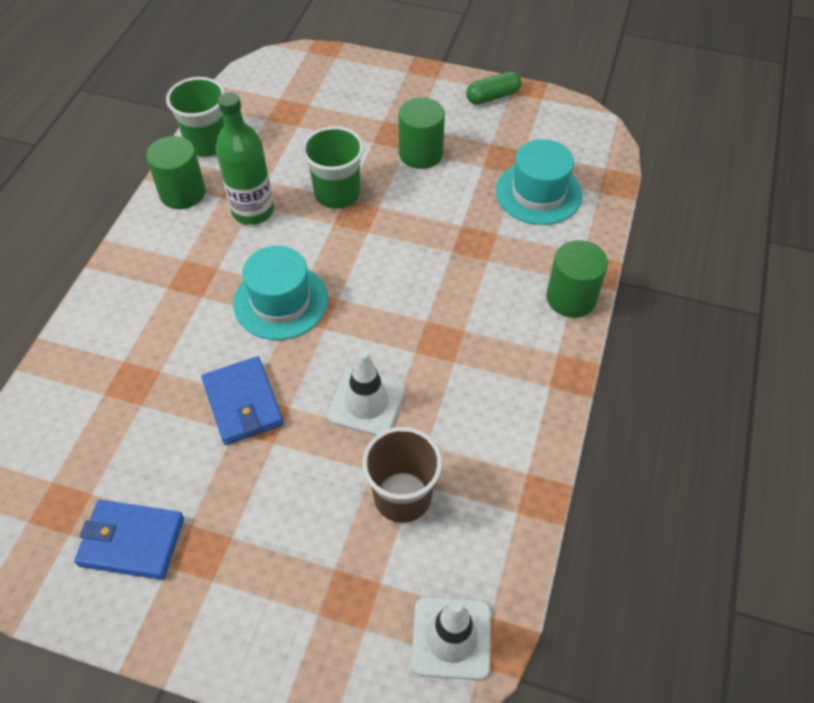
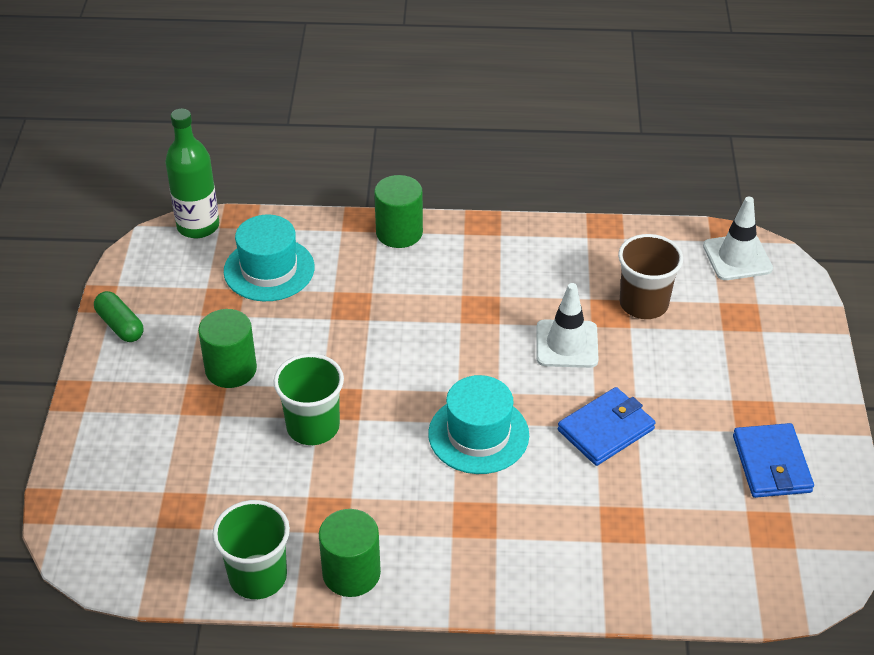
camera: 105 degrees left, 10 degrees down
(253, 211) = (361, 495): green bottle -> green bottle (198, 226)

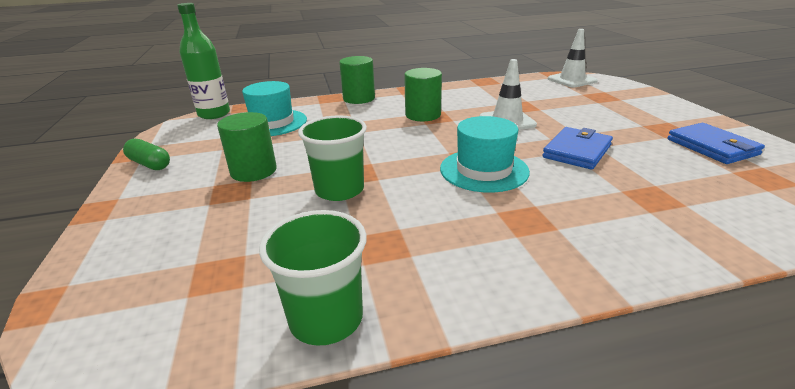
camera: 15 degrees left, 15 degrees down
(351, 573) = (435, 289): green cylinder -> green cylinder (423, 115)
(643, 304) = (538, 100): brown cup -> none

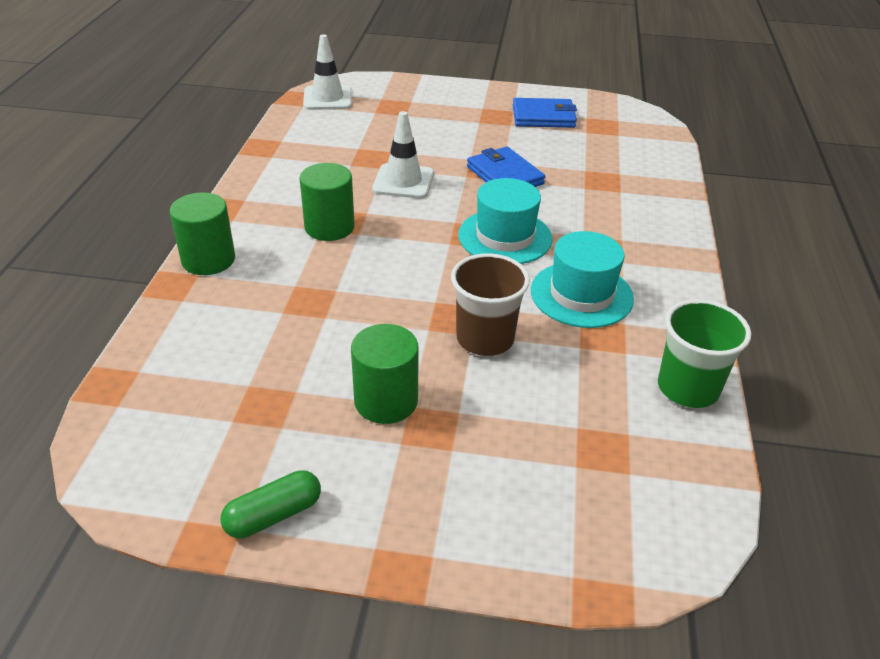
camera: 70 degrees left, 10 degrees up
(214, 114) = (103, 427): green bottle -> none
(272, 123) = (223, 362): turquoise hat -> turquoise hat (581, 294)
(339, 190) = (485, 338): green cup -> brown cup

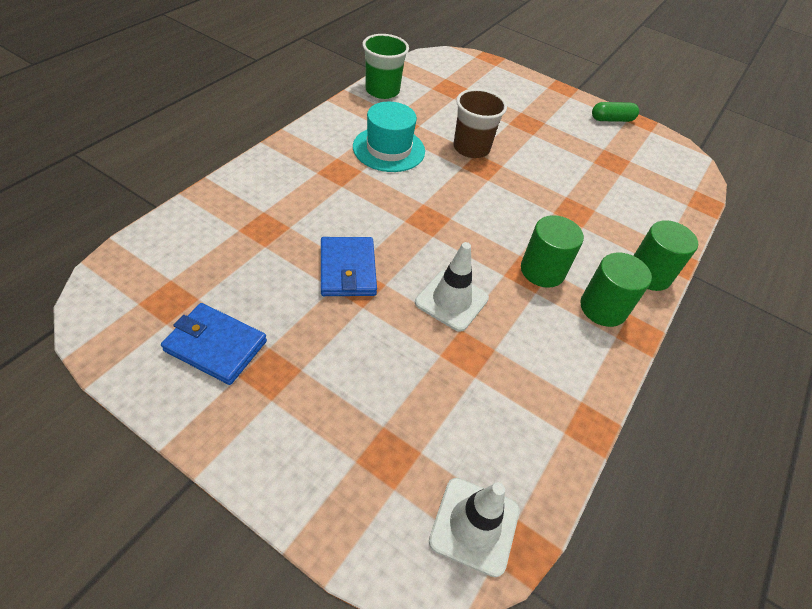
camera: 160 degrees left, 10 degrees up
(386, 401) = (545, 140): green cylinder -> green cylinder (603, 308)
(505, 237) = (403, 207): turquoise hat -> none

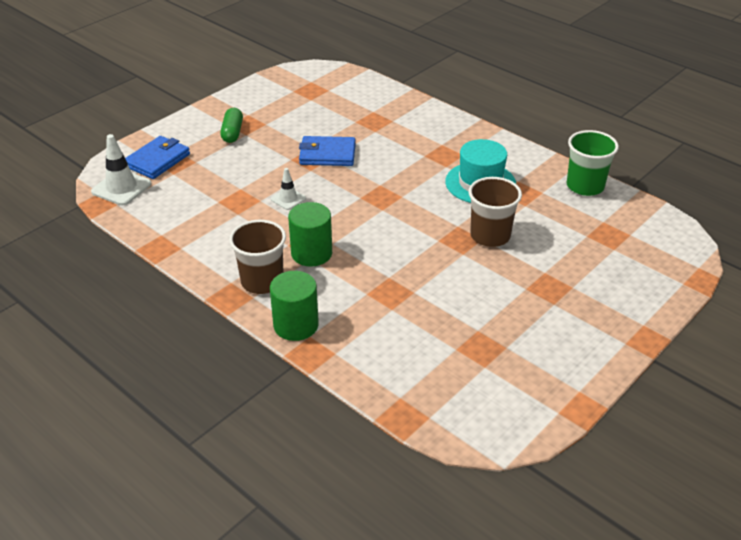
camera: 105 degrees right, 10 degrees down
(216, 346) = (272, 106): blue wallet -> blue wallet (157, 160)
(451, 300) = (288, 199): white traffic cone -> white traffic cone, size x0.59
(603, 308) = (262, 281): green cylinder -> brown cup
(612, 119) = (577, 374): green capsule -> green capsule (232, 132)

